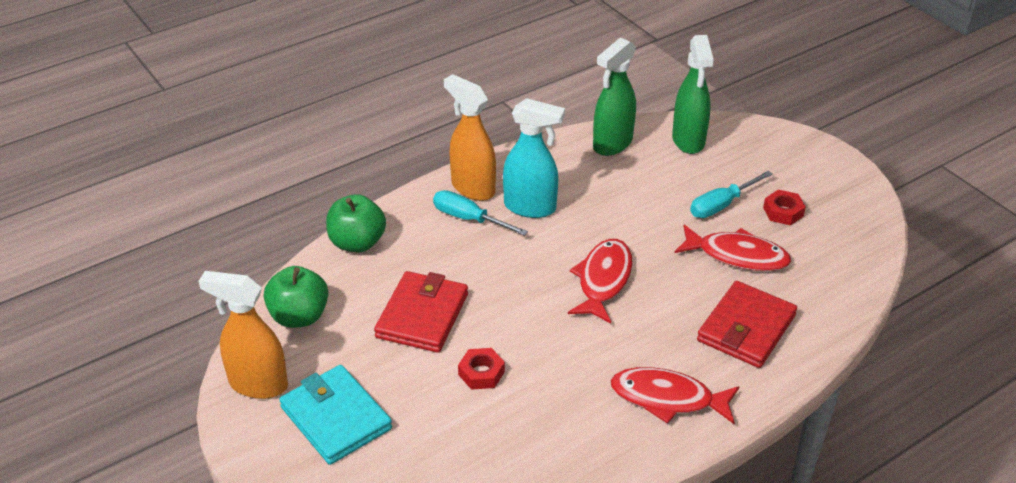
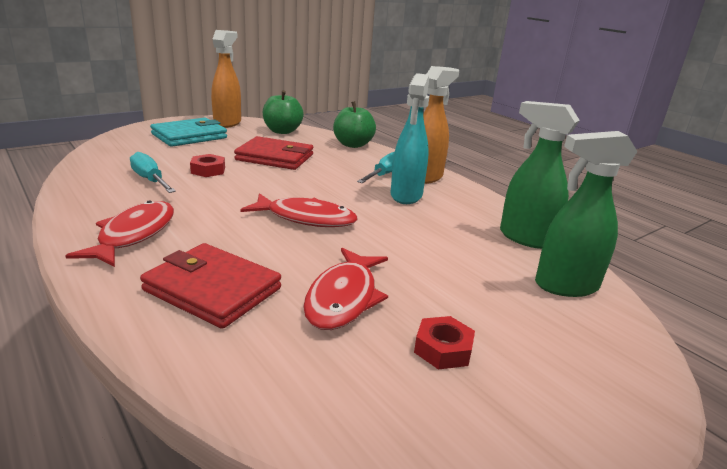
camera: 85 degrees right, 15 degrees down
(721, 205) = (441, 297): turquoise screwdriver -> turquoise screwdriver (150, 180)

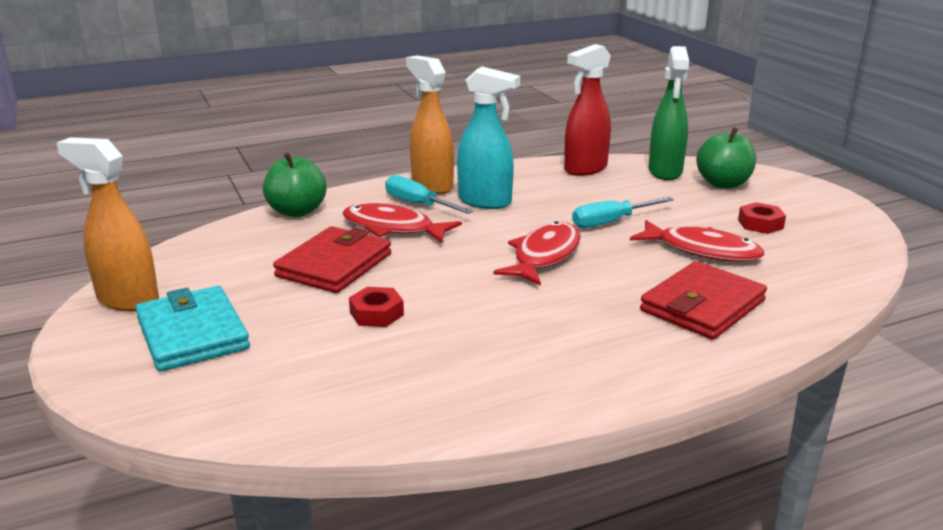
camera: 75 degrees left, 0 degrees up
(134, 235) = (591, 355): red fish -> red fish (393, 228)
(150, 180) = (407, 357): turquoise screwdriver -> turquoise screwdriver (610, 222)
(282, 131) = (205, 255): green apple -> green apple (723, 184)
(525, 238) = (585, 169): green spray bottle -> red spray bottle

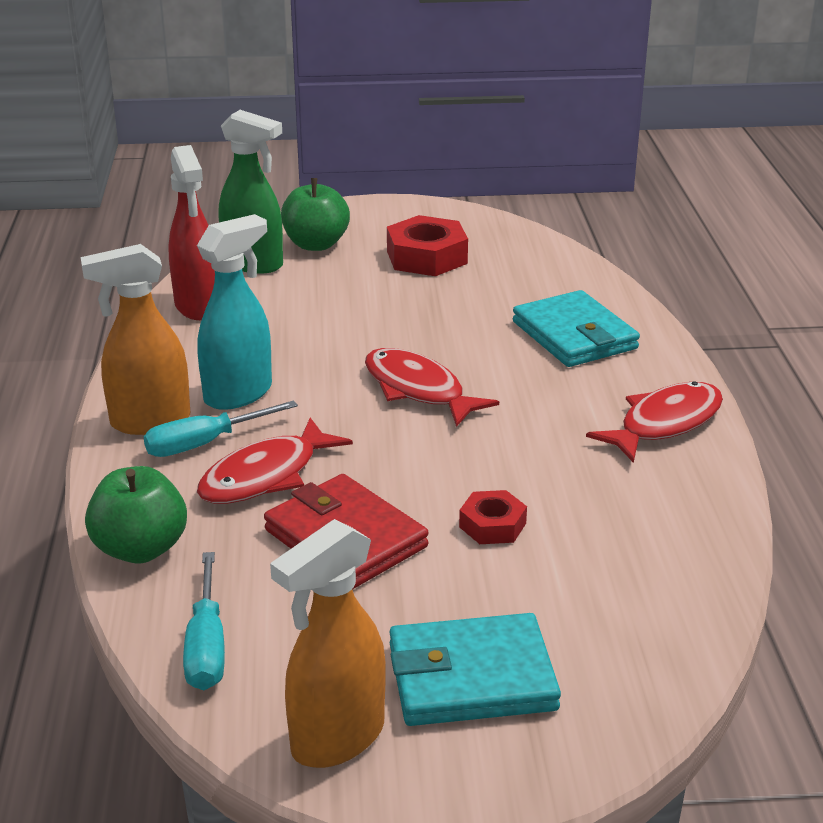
camera: 70 degrees left, 5 degrees up
(610, 222) = (362, 331): turquoise screwdriver -> turquoise screwdriver (207, 646)
(702, 250) = (464, 302): red fish -> red fish (665, 424)
(702, 306) = (574, 335): red wallet -> turquoise wallet
(760, 224) = (426, 257): red nut -> red nut, size x1.74

